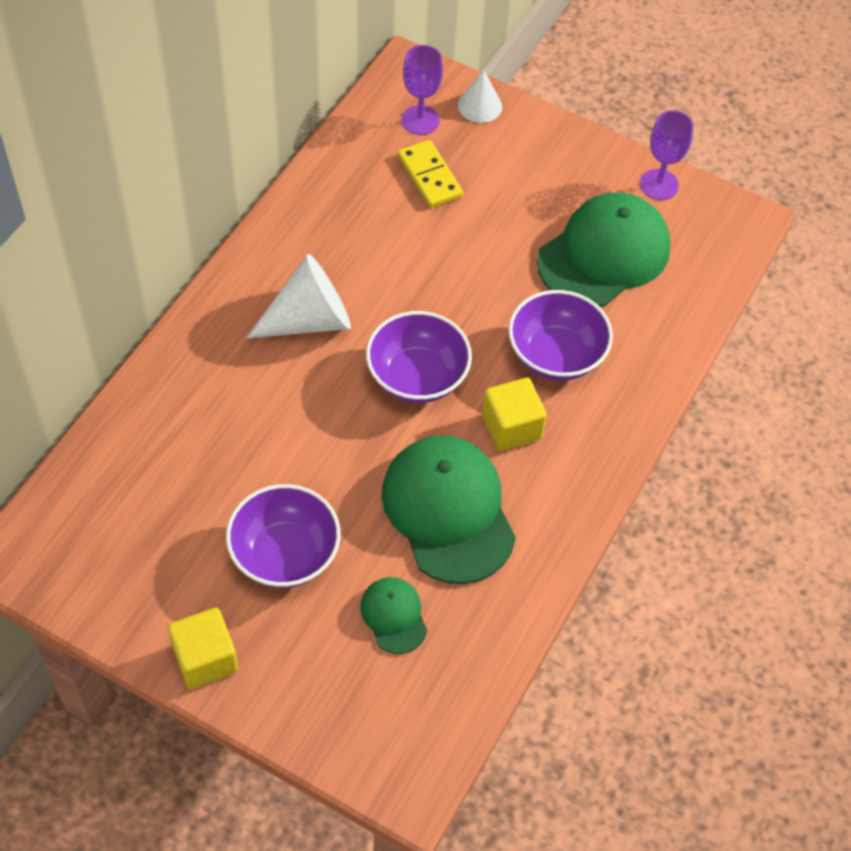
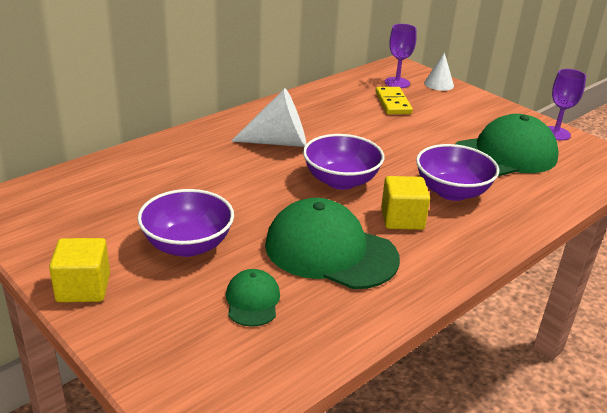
camera: 20 degrees right, 25 degrees down
(448, 511) = (330, 251): green cap -> green cap turned 60 degrees counterclockwise

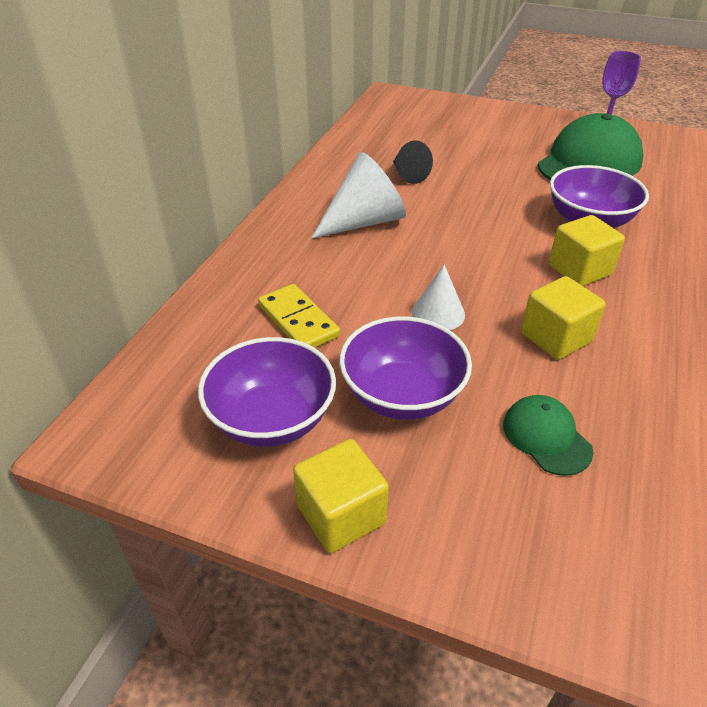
camera: 25 degrees left, 10 degrees up
(330, 251) = (555, 337): green cap -> yellow cube
(341, 181) = (476, 247): purple bowl -> purple bowl (272, 419)
(346, 122) = (408, 175): none -> black cone
(392, 103) = (430, 138): yellow domino -> yellow domino (298, 321)
(397, 83) = (410, 114): purple goblet -> none
(439, 84) = (450, 104): white cone -> white cone (438, 313)

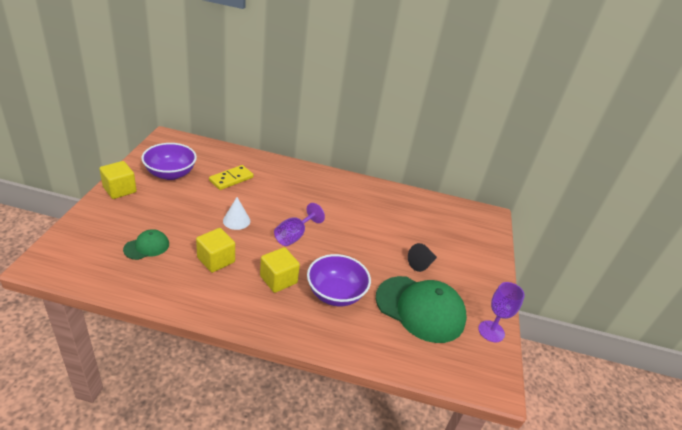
camera: 75 degrees right, 5 degrees down
(364, 221) = (317, 199): white cone -> none
(402, 395) = (179, 206): purple bowl -> none
(408, 175) = (374, 218): black cone -> black cone (421, 264)
(468, 250) = (294, 236): none -> purple goblet

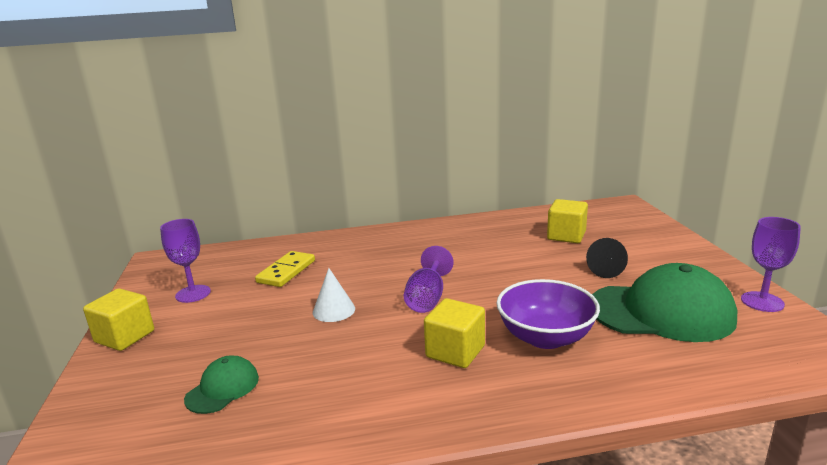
camera: 15 degrees left, 15 degrees down
(170, 174) = (193, 294): purple bowl -> purple goblet
(216, 260) = (345, 364): yellow cube -> yellow cube (566, 236)

